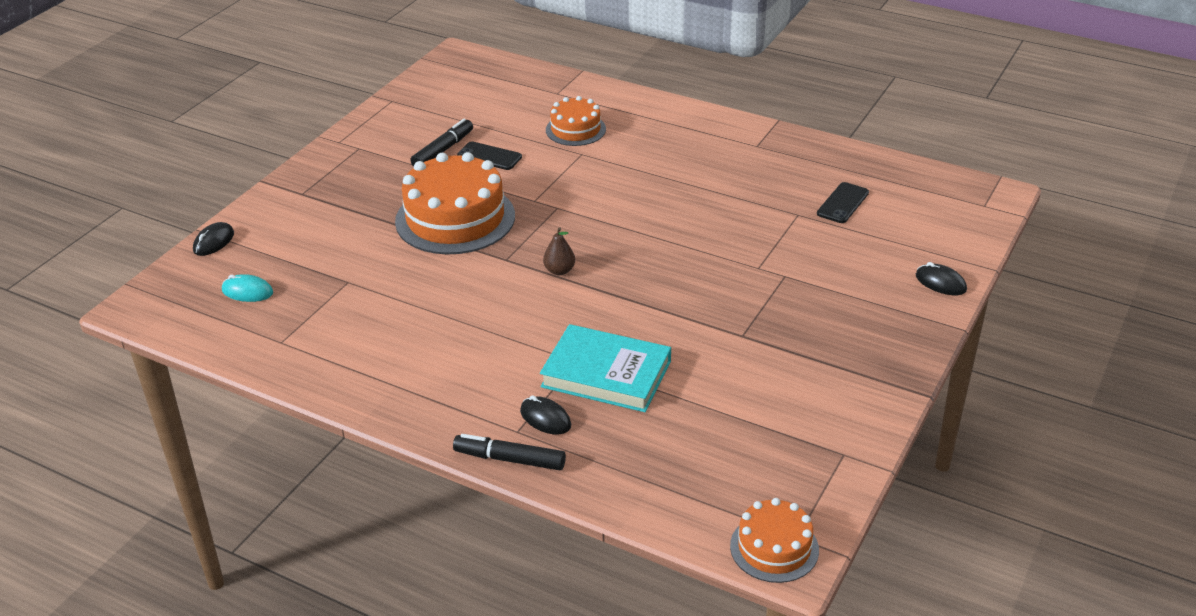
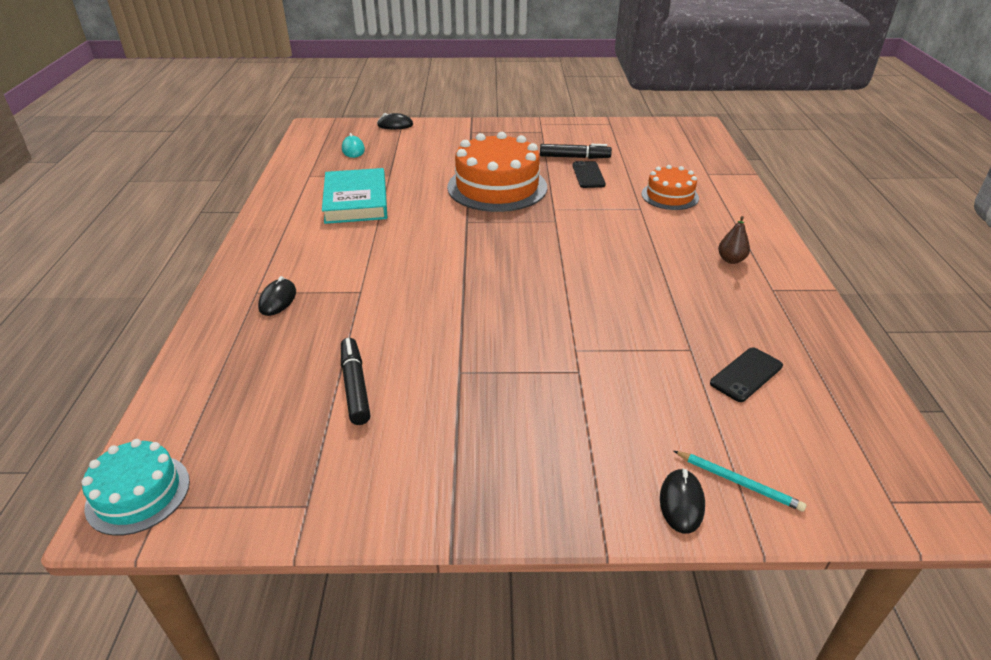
camera: 60 degrees right, 0 degrees up
(509, 459) = (220, 299): black marker -> black marker (355, 386)
(559, 271) = (472, 247): brown pear -> brown pear (731, 260)
(606, 374) = (352, 311): turquoise book -> turquoise book (356, 201)
(774, 548) = (138, 494): orange cake -> turquoise cake
(843, 203) = (746, 375): black phone -> black phone turned 45 degrees counterclockwise
(937, 253) = (739, 482): none -> turquoise pencil

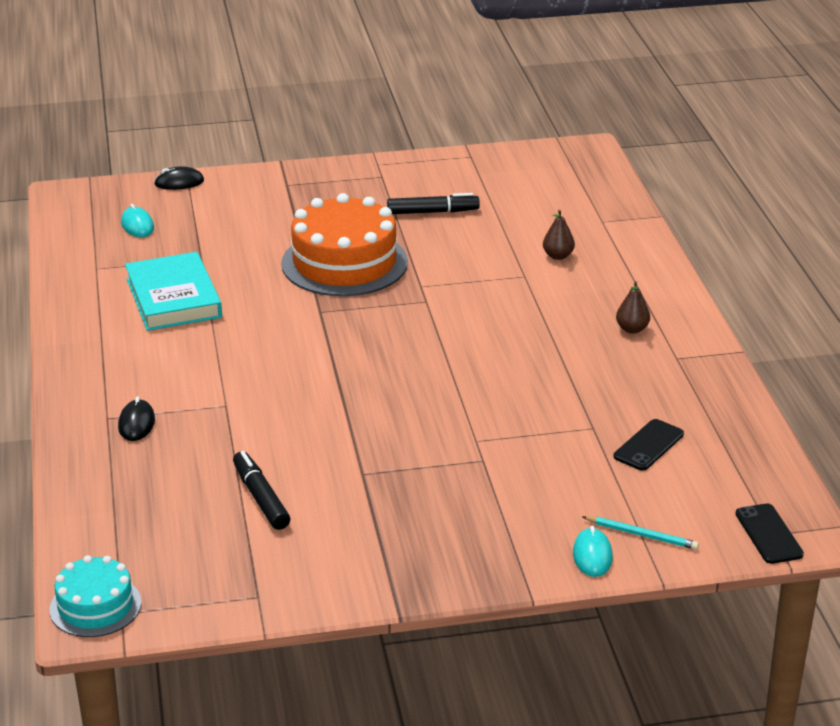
camera: 10 degrees left, 5 degrees down
(588, 175) = (454, 236): black phone -> black phone (768, 534)
(669, 196) = (558, 256): orange cake -> brown pear
(681, 503) = (592, 556): black mouse -> turquoise mouse

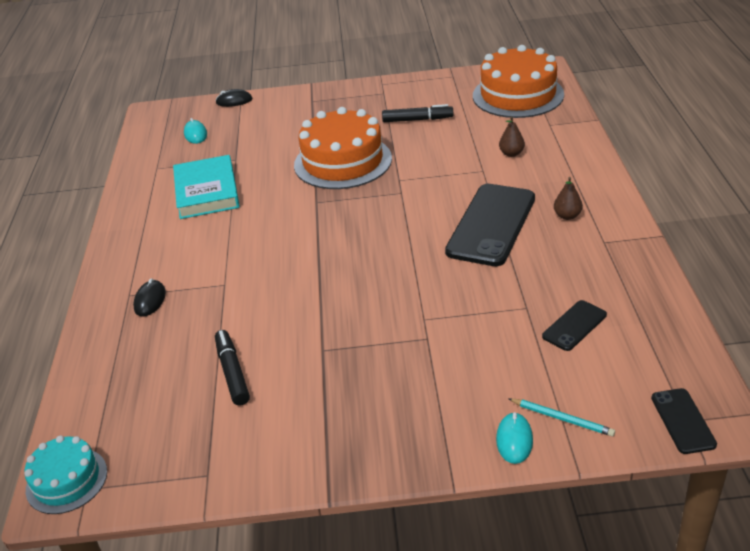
camera: 10 degrees right, 5 degrees up
(542, 338) = (491, 225): none -> black phone
(558, 183) = (518, 95): none -> orange cake

